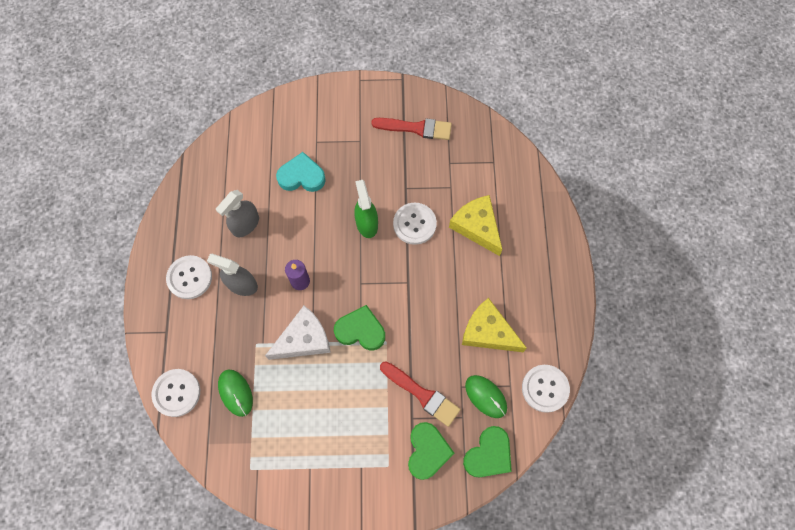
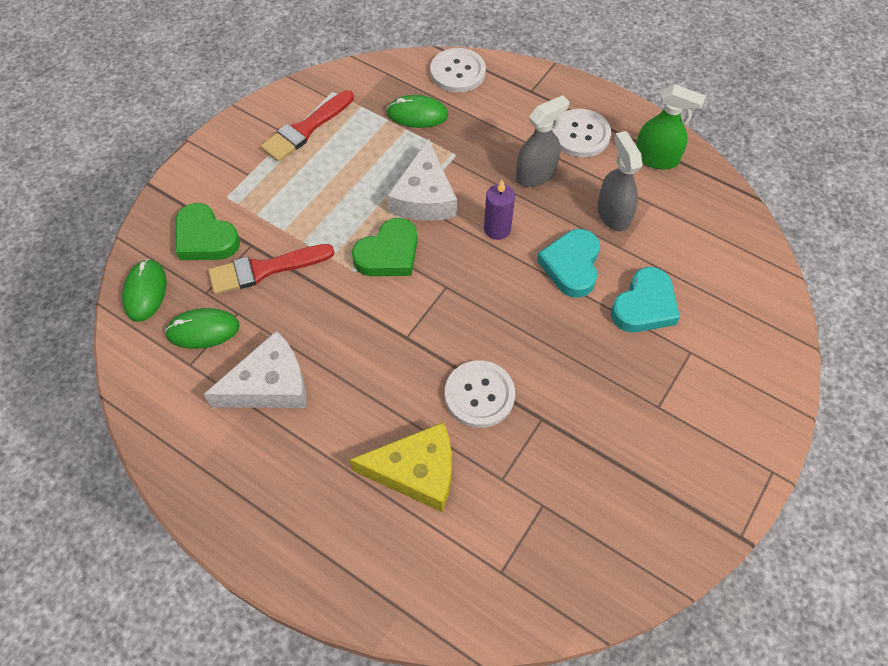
camera: 125 degrees right, 10 degrees down
(299, 226) = (571, 265): none -> turquoise heart
(366, 223) = (522, 339): green spray bottle -> green spray bottle (656, 158)
(416, 128) = (633, 497): red brush -> red brush (306, 129)
(488, 332) = (270, 385): yellow cheese -> white cheese
(488, 454) = (145, 292): green heart -> green mouse
(545, 388) = (150, 400): white button -> none

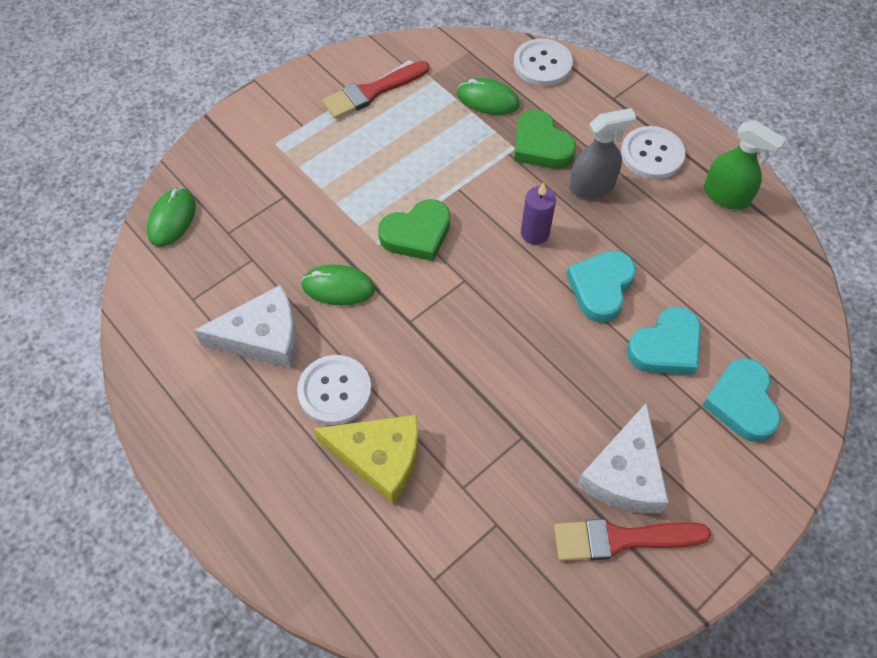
camera: 15 degrees right, 0 degrees up
(203, 330) = (215, 269): green mouse -> green mouse (338, 287)
(205, 238) = (243, 179): green heart -> green heart (540, 145)
(265, 269) = (291, 223): red brush -> red brush (621, 539)
(424, 197) = (470, 184): white cheese -> white cheese (624, 473)
(479, 395) = (466, 397): white button -> white button (335, 391)
(613, 214) = (661, 244): grey spray bottle -> none
(724, 340) = (741, 403): none -> turquoise heart

